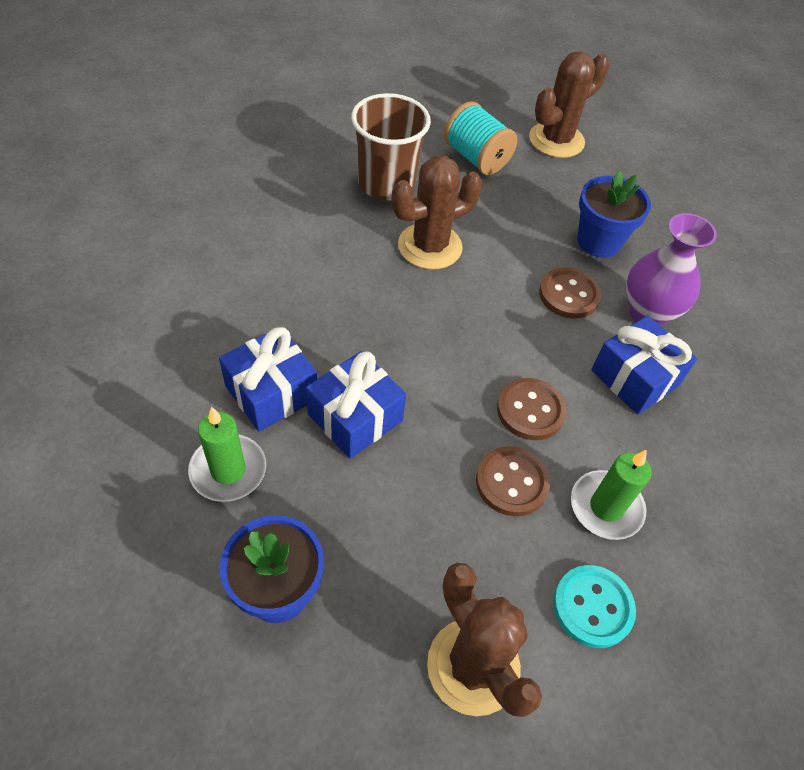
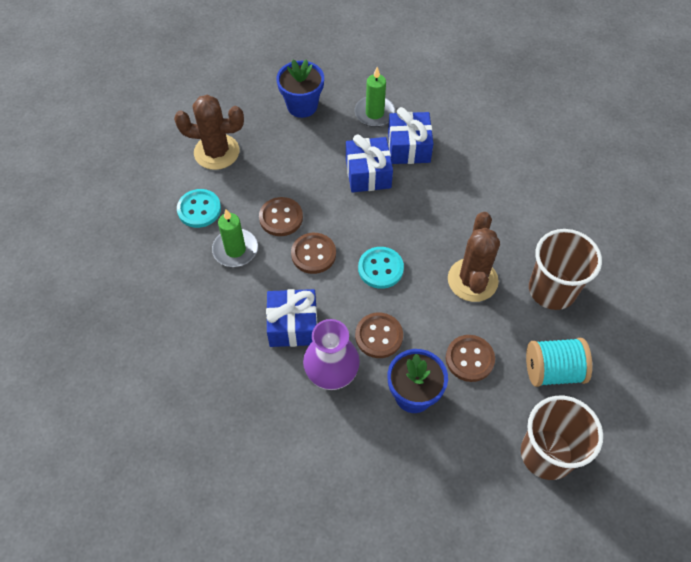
camera: 130 degrees right, 5 degrees up
(488, 332) = (380, 268): none -> turquoise button
(521, 216) = (469, 359): none -> brown button
(556, 140) = (547, 454): brown cactus -> brown cup

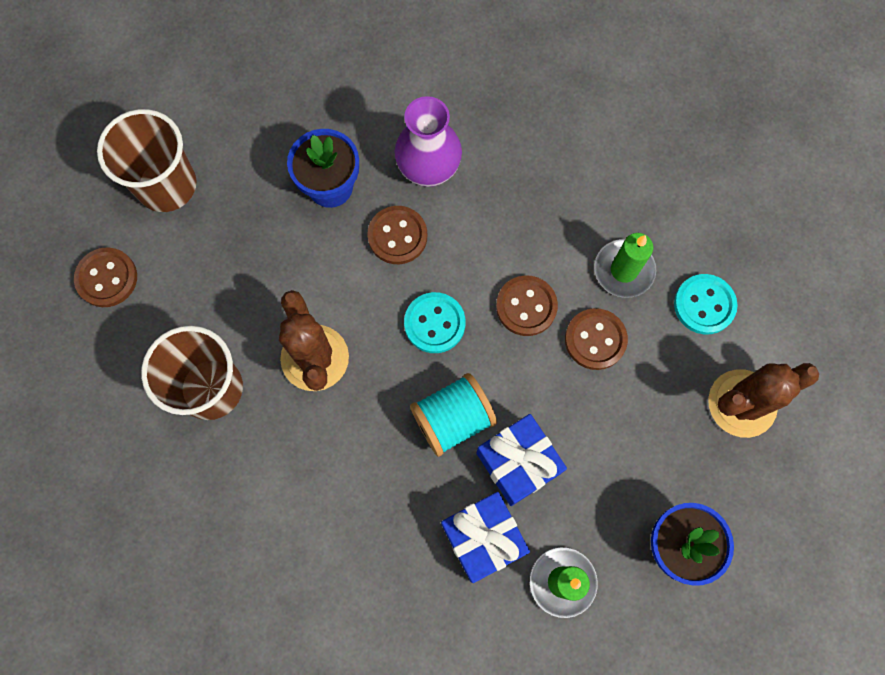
camera: 155 degrees right, 15 degrees up
(293, 325) = (500, 206): blue gift -> none
(469, 359) = (283, 254): brown button -> brown button (107, 278)
(552, 371) = (183, 280): turquoise spool -> turquoise spool (453, 419)

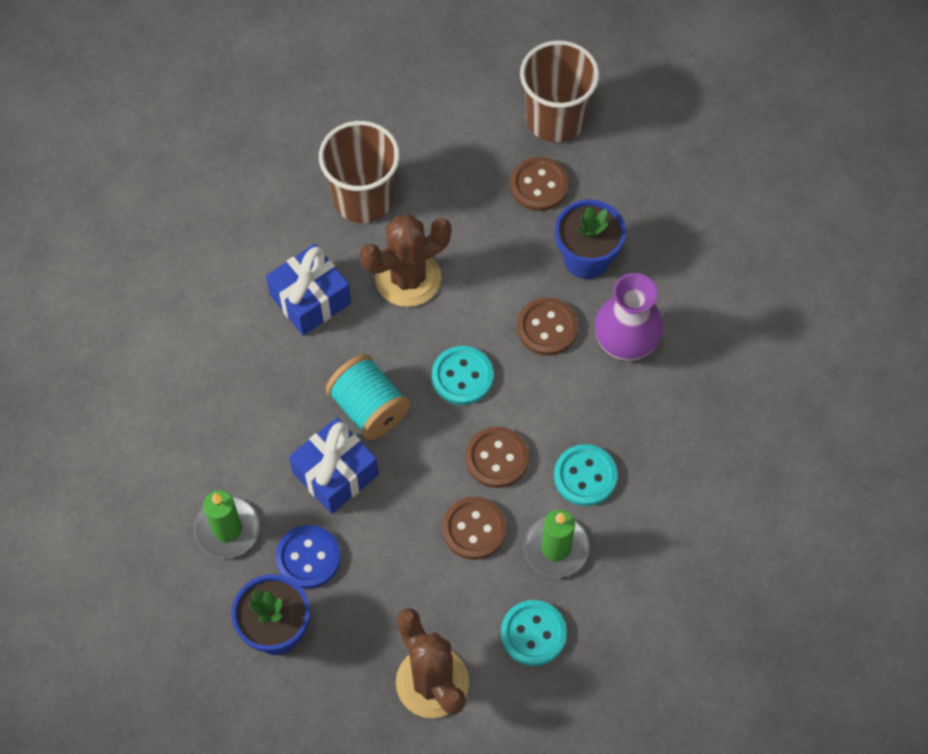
camera: 80 degrees right, 10 degrees down
(107, 278) = (452, 92): brown button -> brown button (539, 185)
(483, 538) = (259, 453): blue gift -> blue gift (310, 299)
(556, 231) = (585, 476): none -> turquoise button
(604, 503) = (308, 558): none -> blue button

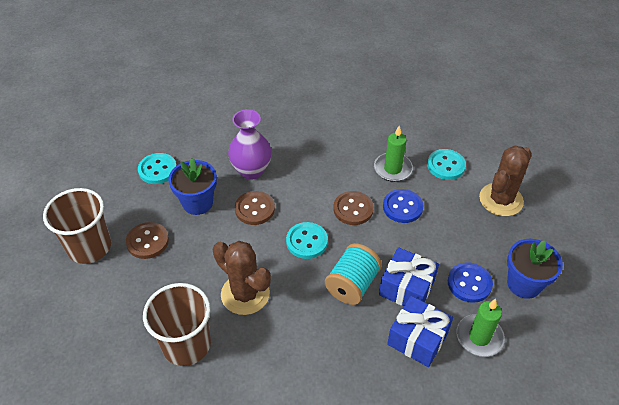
camera: 110 degrees left, 15 degrees down
(310, 299) = (284, 349): blue gift -> blue gift (417, 339)
(474, 529) = (402, 207): brown button -> blue button
(585, 476) = (343, 167): turquoise button -> turquoise button (157, 169)

